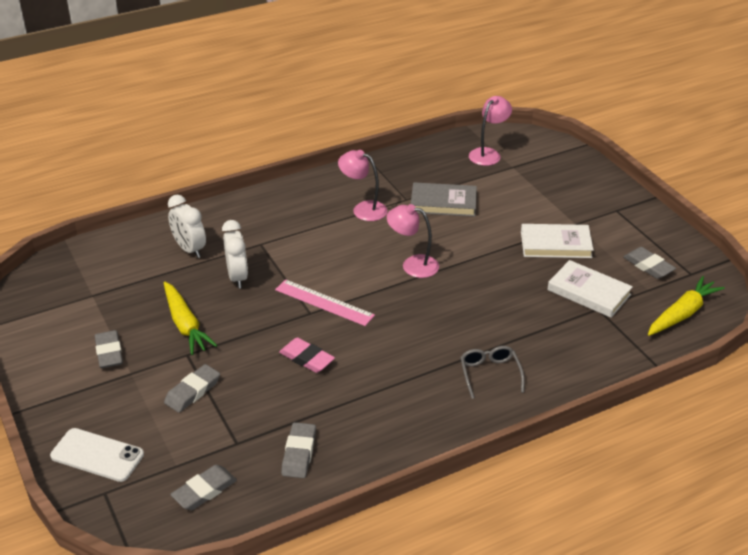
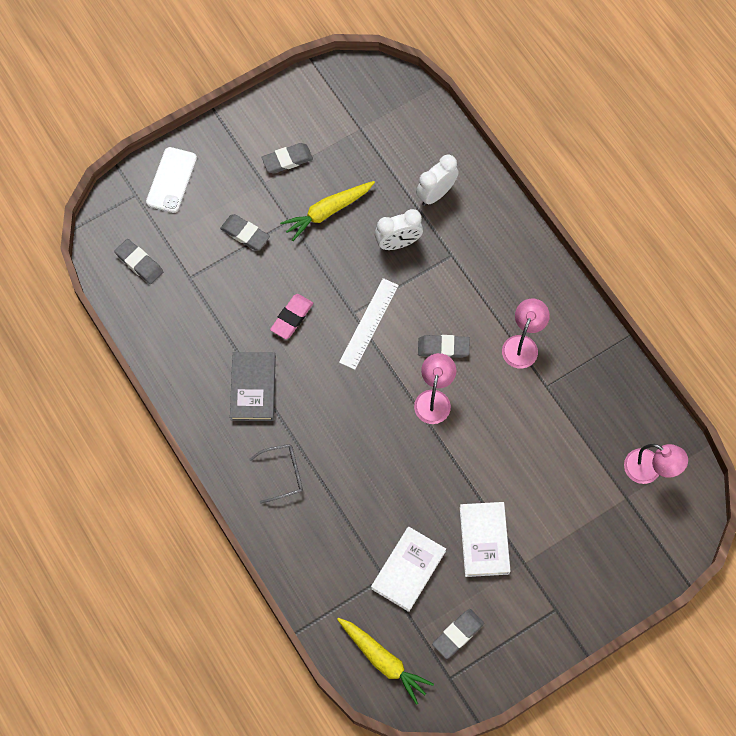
camera: 85 degrees right, 30 degrees up
(299, 453) = (180, 326): grey eraser -> grey eraser (443, 348)
(324, 302) = (369, 323): pink ruler -> white ruler
(443, 203) = (544, 424): grey book -> grey book (253, 388)

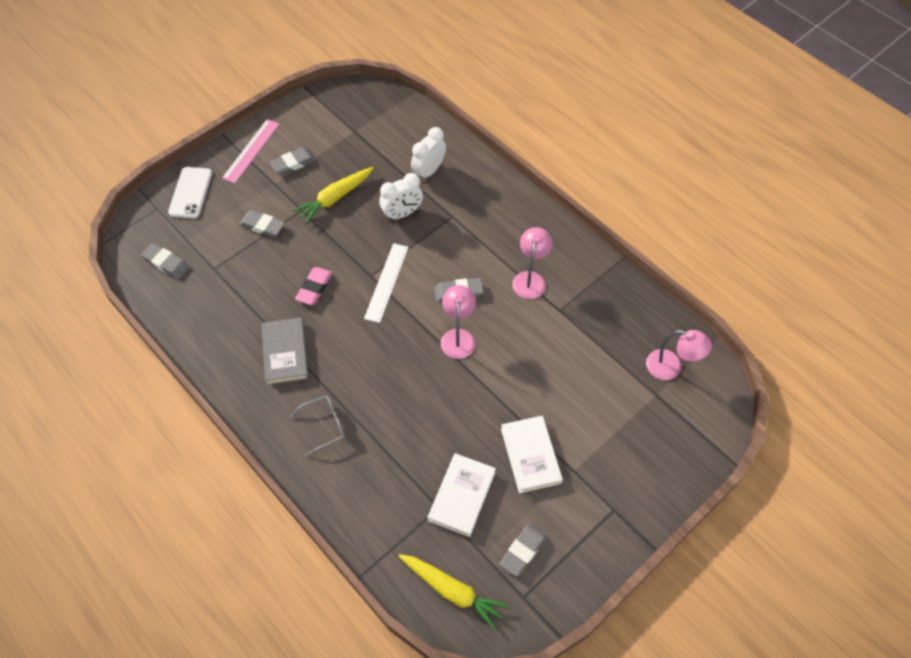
camera: 10 degrees left, 10 degrees down
(242, 136) = (251, 150): none -> pink ruler

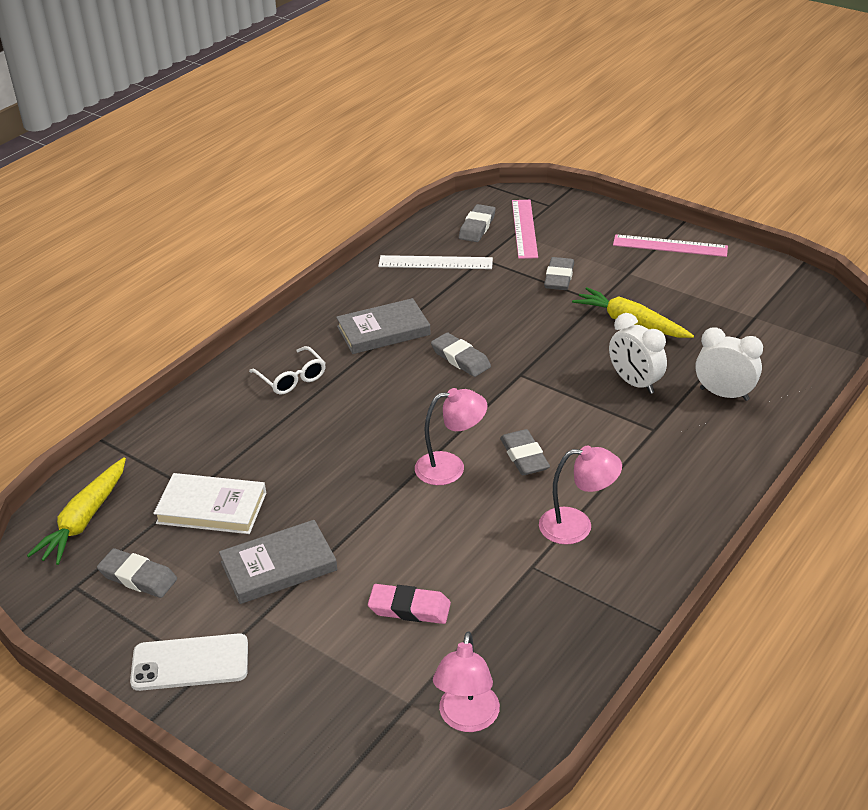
camera: 80 degrees right, 20 degrees down
(184, 232) = (524, 228): none -> pink ruler
(190, 193) = (582, 220): white phone -> white phone (190, 663)
(293, 163) = (669, 280): grey eraser -> grey eraser (460, 358)
(314, 288) = (483, 333): pink eraser -> pink eraser (409, 608)
(324, 426) = (292, 378): grey glasses -> white glasses
(386, 282) = (515, 389): white ruler -> white ruler (435, 262)
(530, 455) = (279, 566): white book -> grey book

